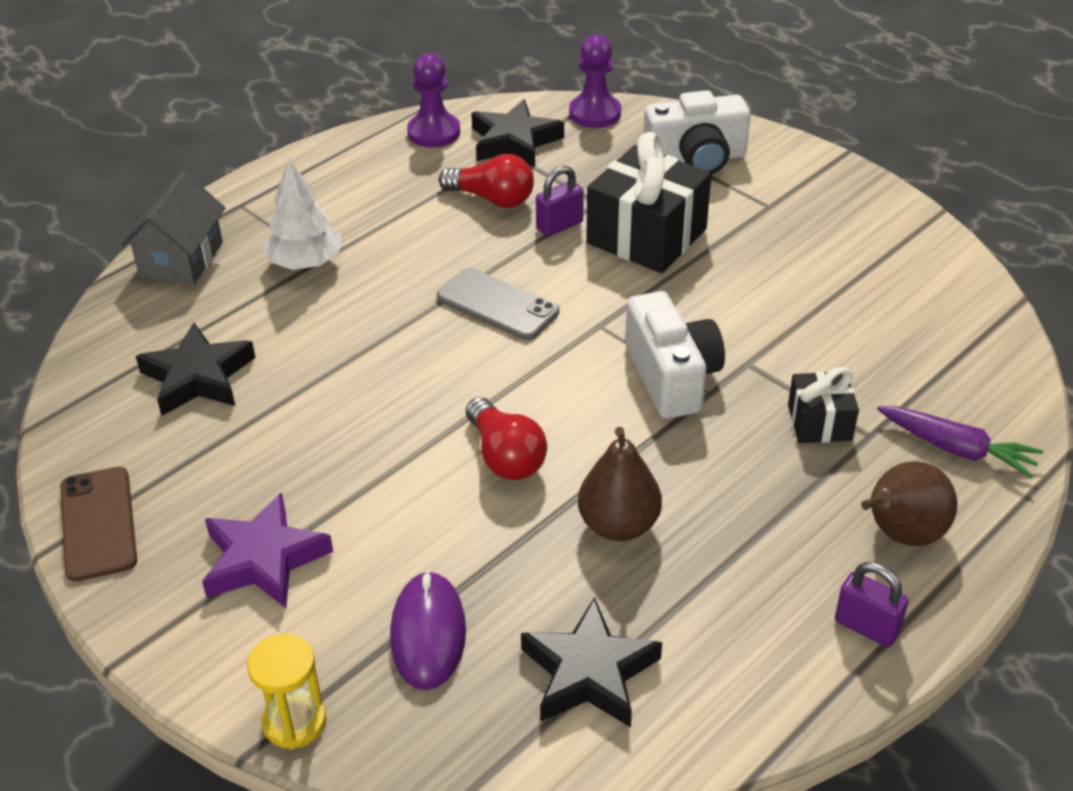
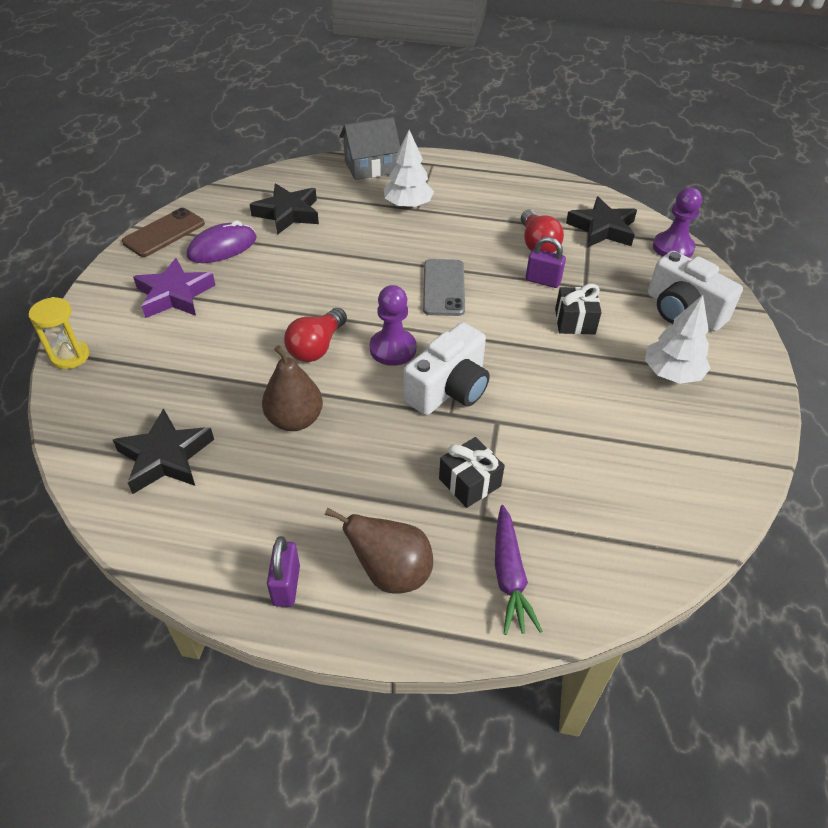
camera: 55 degrees right, 5 degrees up
(428, 634) = (157, 377): purple mouse -> purple mouse (222, 247)
(434, 132) = (572, 196): purple pawn -> purple pawn (393, 349)
(646, 236) = (575, 321): black gift -> black gift, size x0.54
(777, 213) = (672, 373): none -> white tree

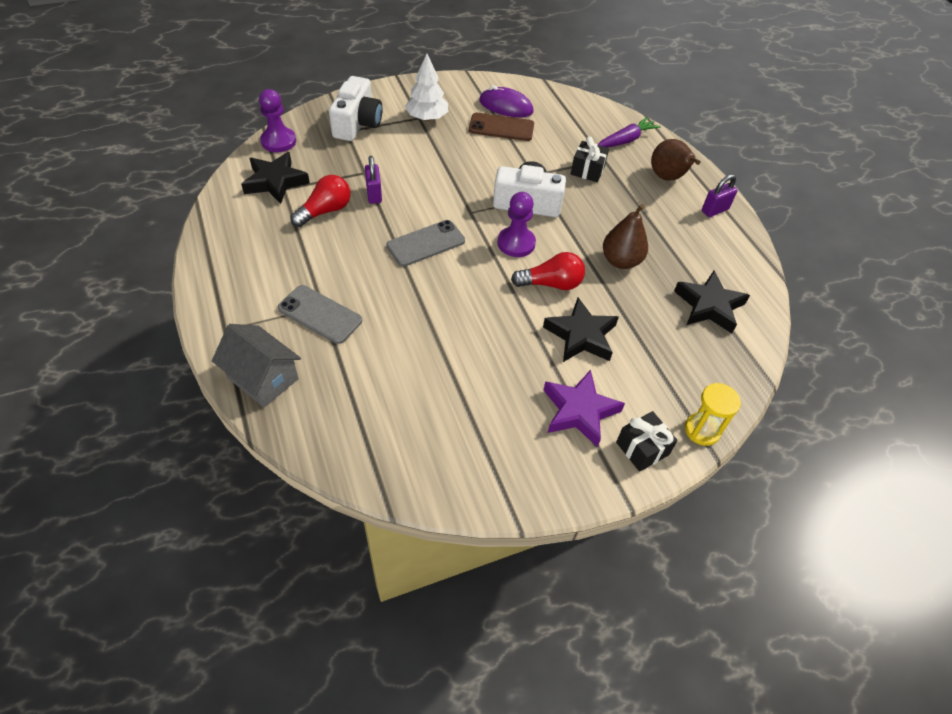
camera: 125 degrees left, 5 degrees up
(164, 233) = (508, 489): brown phone -> brown phone (501, 127)
(222, 247) = (491, 421): purple mouse -> purple mouse (506, 106)
(288, 213) = (399, 401): black star -> black star (581, 335)
(408, 205) = (320, 314): white tree -> grey phone
(575, 321) = (410, 167): black gift -> black gift (642, 448)

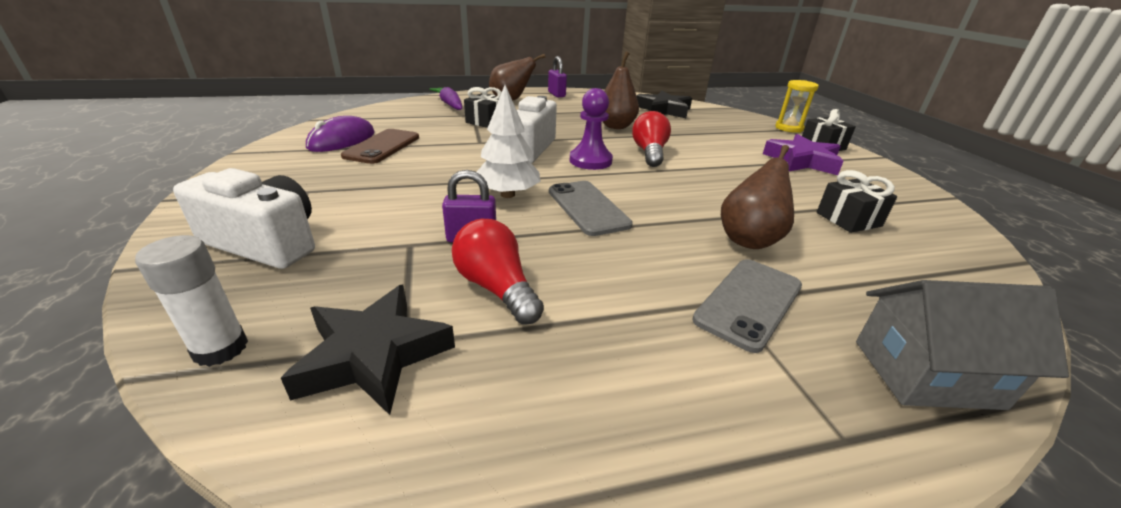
camera: 80 degrees left, 20 degrees down
(263, 378) = (926, 373): grey house -> grey house turned 45 degrees clockwise
(278, 141) = (220, 348): purple pawn -> white glue stick
(395, 329) = (749, 239): none -> brown pear
(427, 118) = (314, 185): white tree -> white tree (507, 194)
(442, 406) = (848, 219): none -> black gift
(581, 335) = (713, 150): black star -> none

